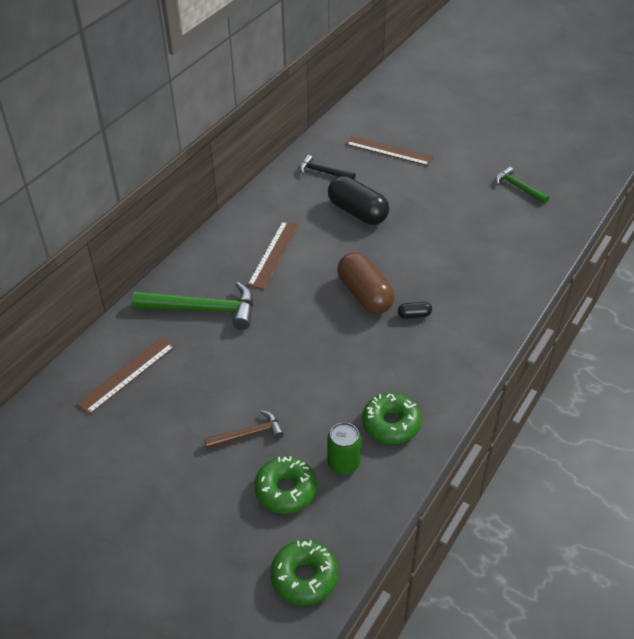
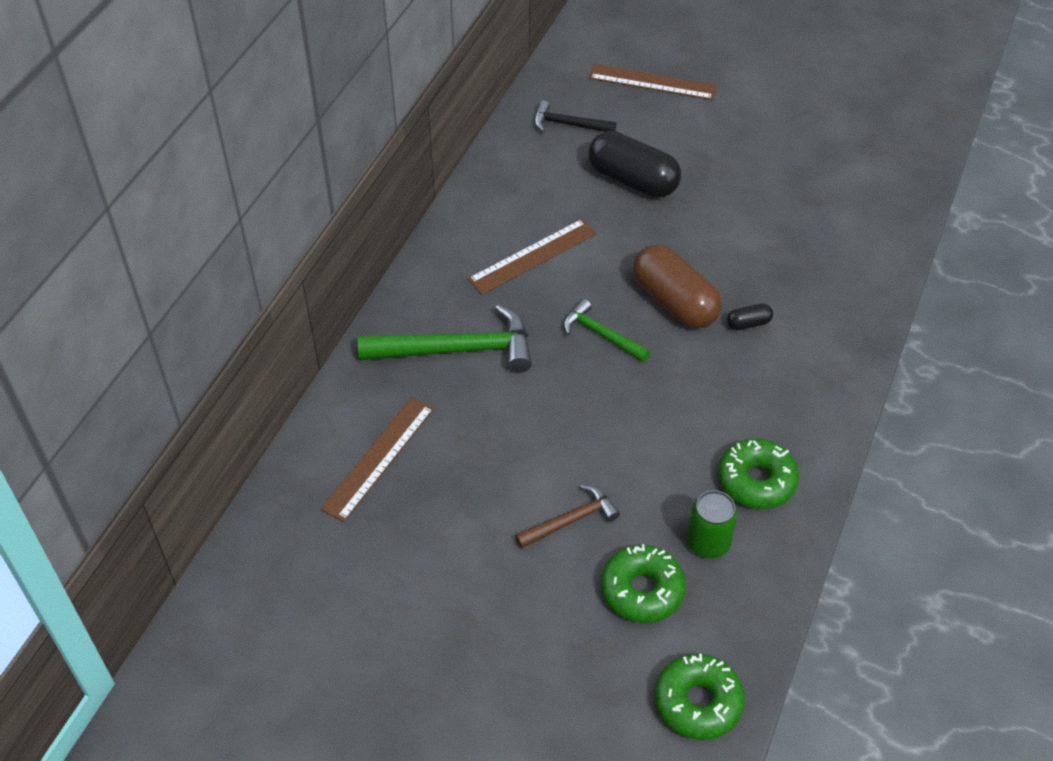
camera: 10 degrees left, 5 degrees up
(273, 254) = (532, 256): brown ruler -> brown ruler turned 45 degrees clockwise
(518, 187) = (843, 120): green hammer -> green hammer (601, 334)

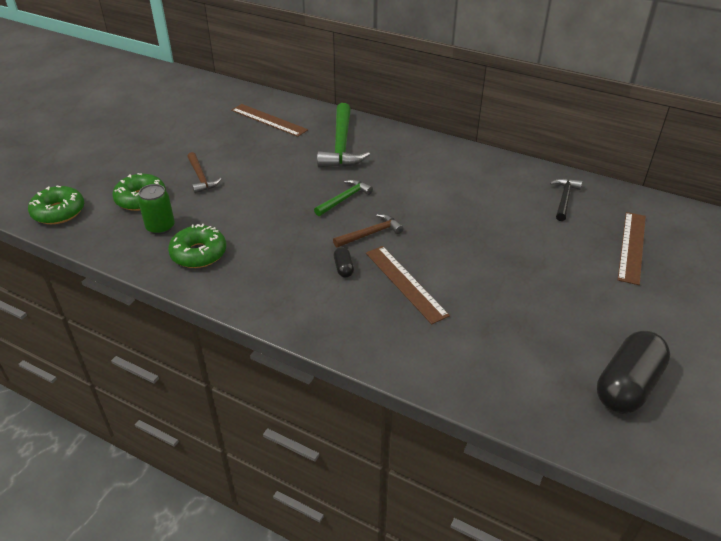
camera: 95 degrees right, 10 degrees down
(532, 256) = (420, 176): brown ruler -> brown ruler (405, 283)
(633, 180) = (503, 225): black capsule -> black capsule (627, 386)
(674, 302) = (370, 234): brown capsule -> brown hammer

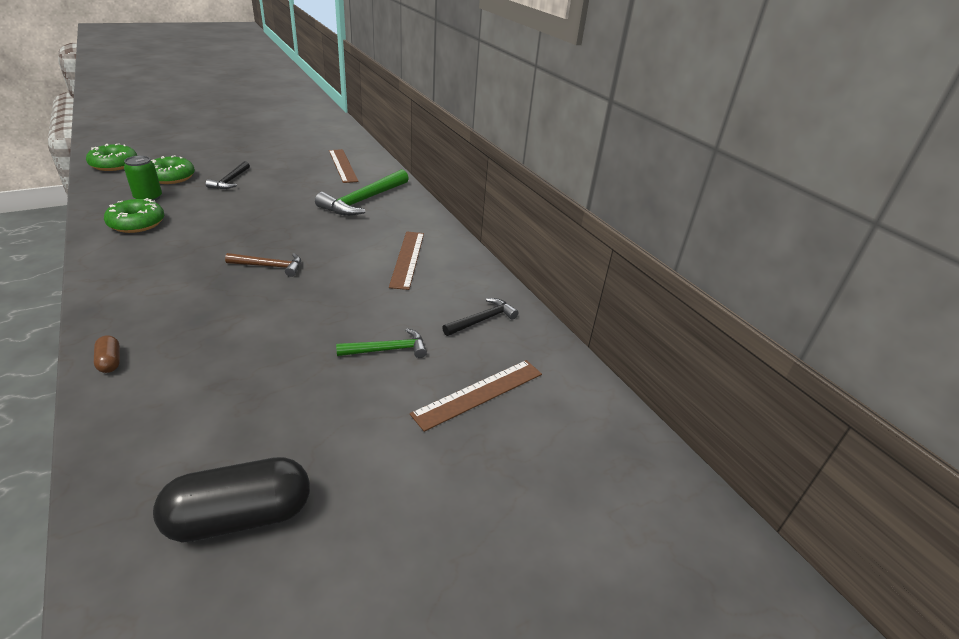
camera: 30 degrees right, 5 degrees down
(201, 177) = (230, 181): brown hammer -> black hammer
(343, 268) = (204, 279): black capsule -> none
(344, 199) = (297, 235): green hammer -> green hammer (387, 350)
(393, 358) = (110, 361): none -> brown capsule
(405, 283) = (226, 313): brown ruler -> brown ruler (407, 259)

